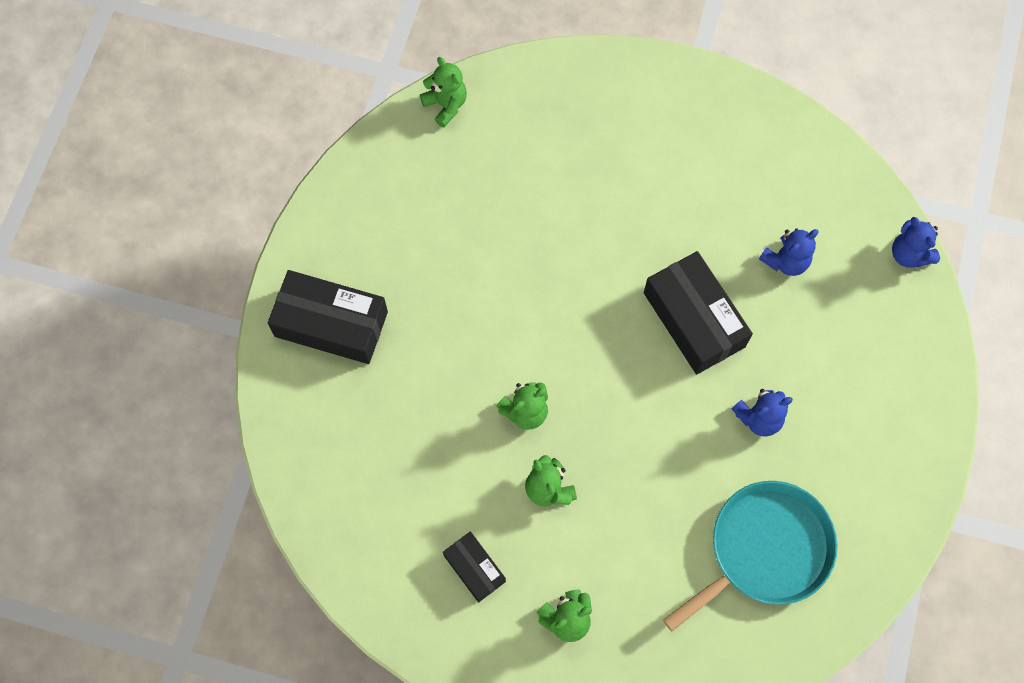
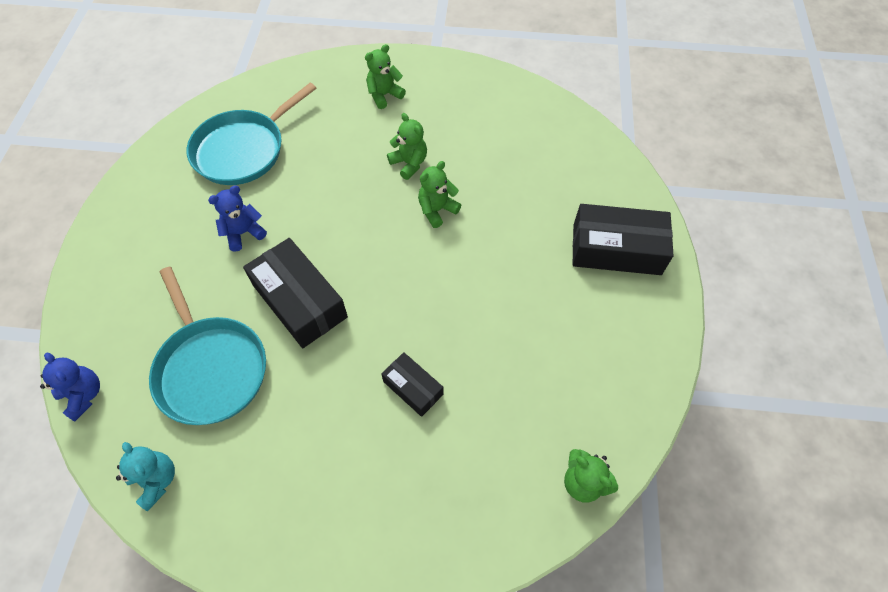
camera: 170 degrees right, 10 degrees down
(474, 568) = (453, 112): black box -> black box (413, 388)
(785, 261) = (210, 368): blue teddy bear -> turquoise pan
(826, 166) = (156, 480): none -> turquoise teddy bear

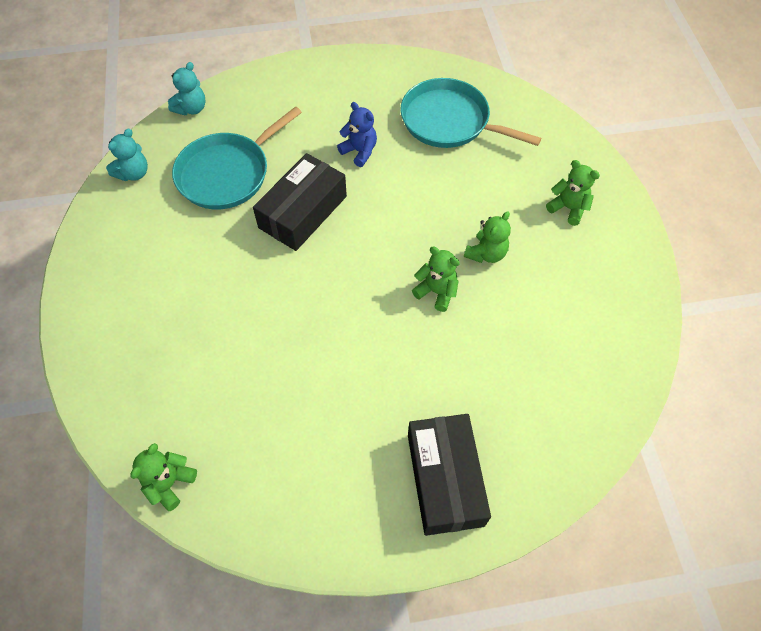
camera: 75 degrees right, 0 degrees up
(84, 395) = (191, 108): blue teddy bear -> turquoise teddy bear
(413, 388) = (237, 319): black box -> none

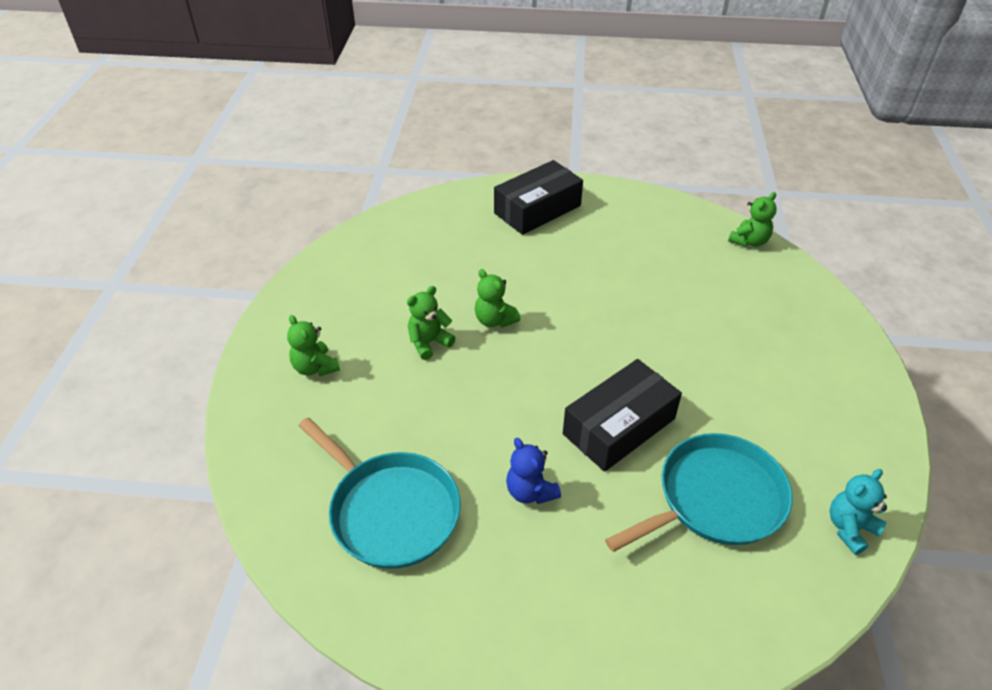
camera: 165 degrees left, 15 degrees down
(191, 108) = (781, 630): turquoise teddy bear -> none
(445, 479) = (537, 209): black box -> black box turned 45 degrees clockwise

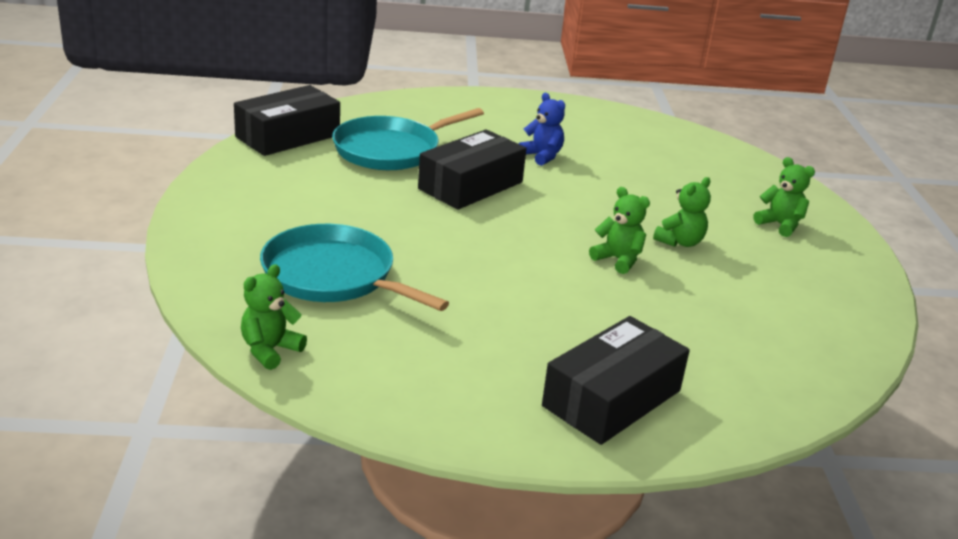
camera: 170 degrees right, 15 degrees down
(390, 510) = (646, 151): turquoise pan -> turquoise pan (334, 276)
(850, 528) = (288, 136): turquoise teddy bear -> black box

